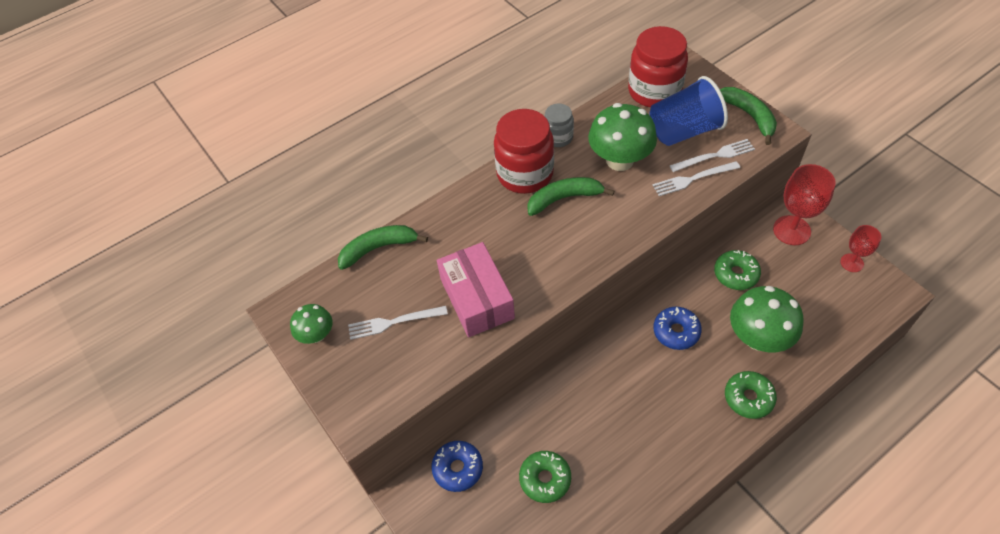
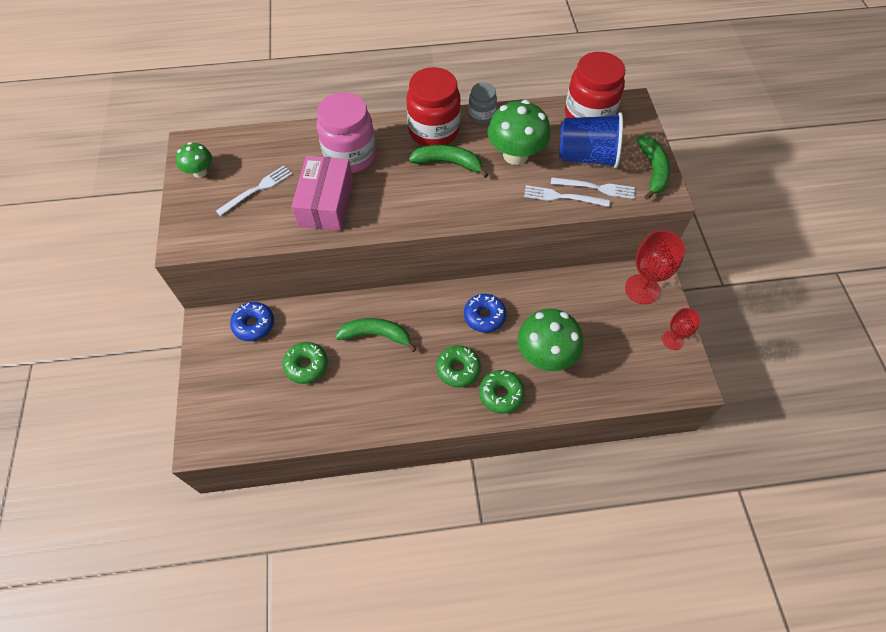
camera: 25 degrees right, 5 degrees up
(379, 248) = (287, 133): green banana -> green banana (376, 335)
(394, 322) = (257, 190): white fork -> white fork turned 120 degrees clockwise
(462, 239) = (350, 156): none -> pink jar
(736, 274) = (567, 299): green donut -> green donut (458, 369)

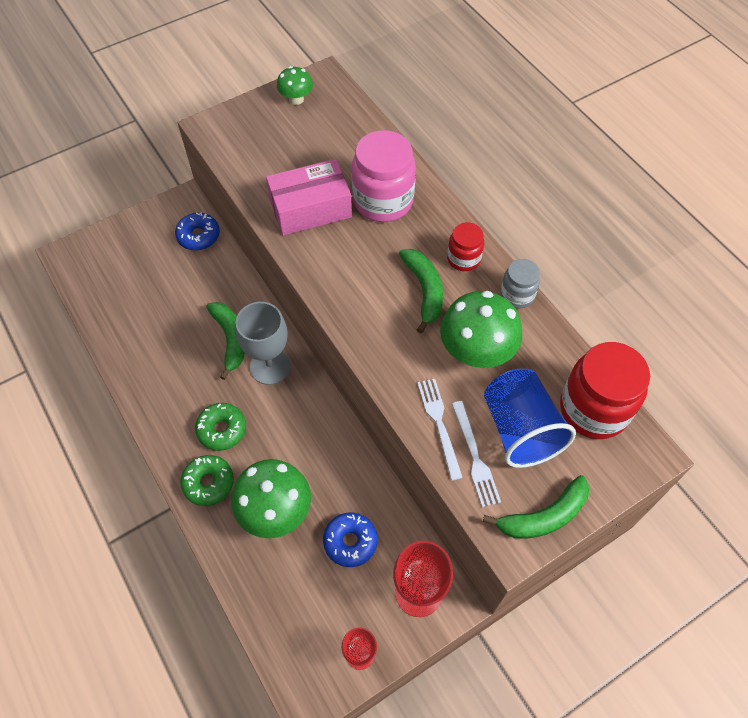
camera: 65 degrees right, 0 degrees up
(257, 190) = (298, 149): white fork -> none
(306, 365) = (172, 297): green donut -> none
(418, 315) = (270, 366): none -> grey goblet
(434, 131) = (463, 259): red jar -> red jar, size x0.54
(484, 316) = (298, 430): blue donut -> blue donut (350, 542)

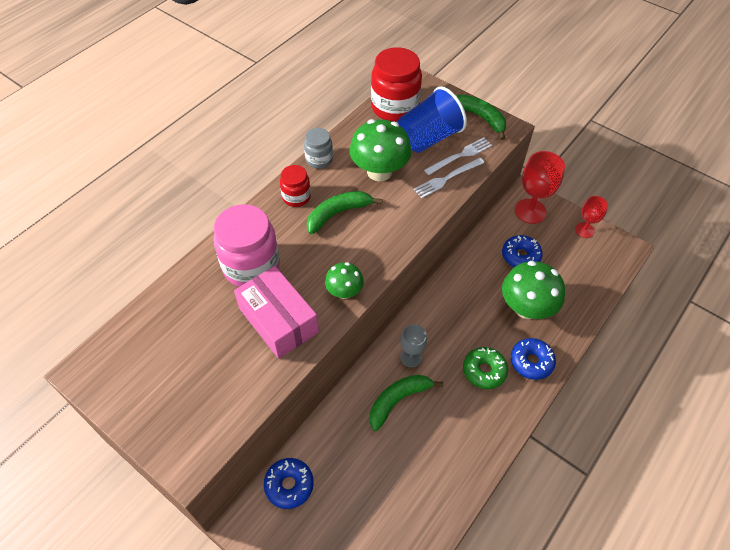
camera: 110 degrees left, 5 degrees down
(208, 483) = (531, 362): green donut -> blue donut
(270, 366) = (411, 357): grey goblet -> grey goblet, size x0.59
(296, 99) = (125, 387): green mushroom -> green mushroom (344, 292)

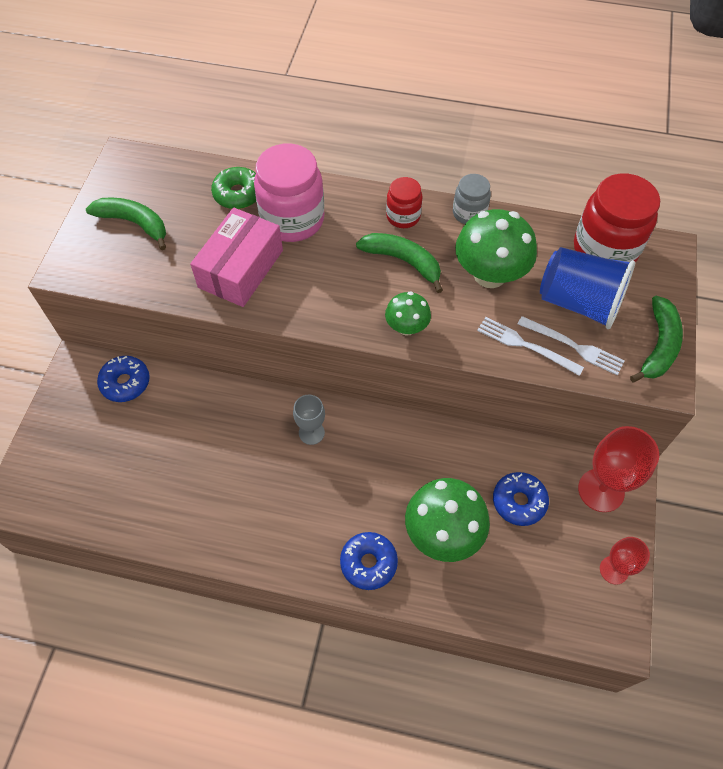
camera: 65 degrees right, 5 degrees up
(344, 292) = (303, 309): green mushroom -> green mushroom (406, 327)
(398, 400) = (254, 440): green banana -> green banana (134, 223)
(484, 371) = (330, 514): green donut -> green donut (238, 194)

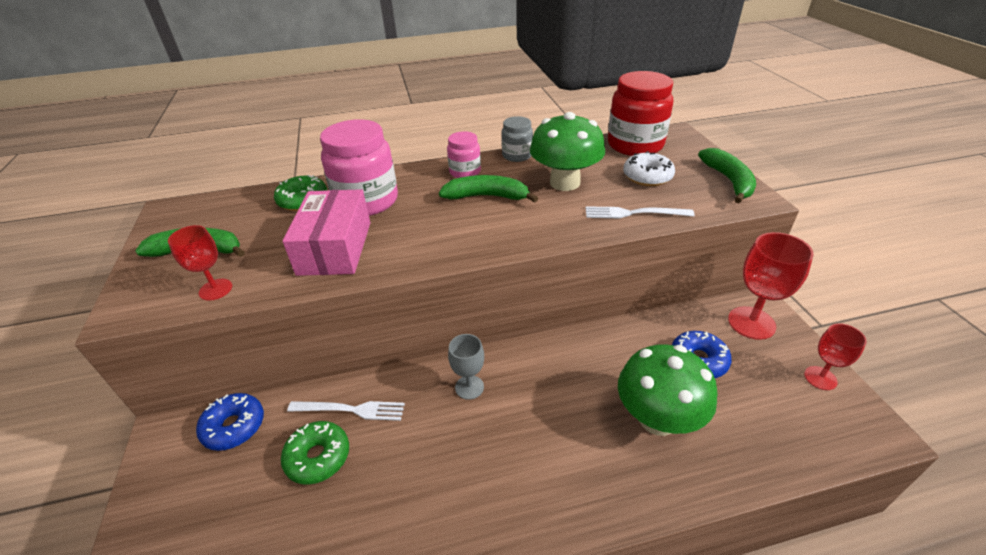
camera: 25 degrees left, 20 degrees down
(134, 275) = (215, 289): none -> red goblet
(174, 437) = (318, 457): none -> green donut
(368, 563) = (609, 484): blue donut -> none
(403, 216) = (465, 172): red jar -> pink jar
(406, 327) = (525, 235): green mushroom -> none
(573, 346) = (670, 201): white fork -> white fork (350, 410)
(579, 302) = (647, 177): blue cup -> white donut

